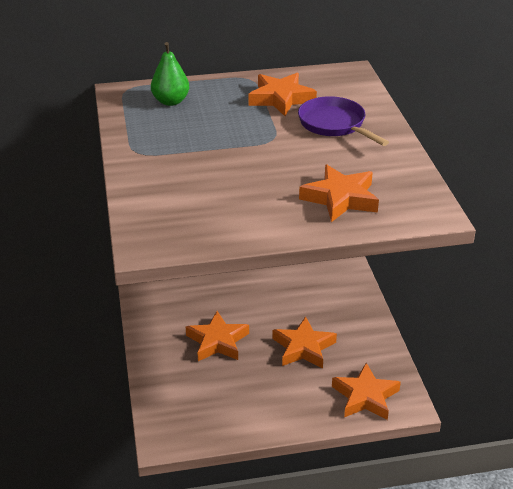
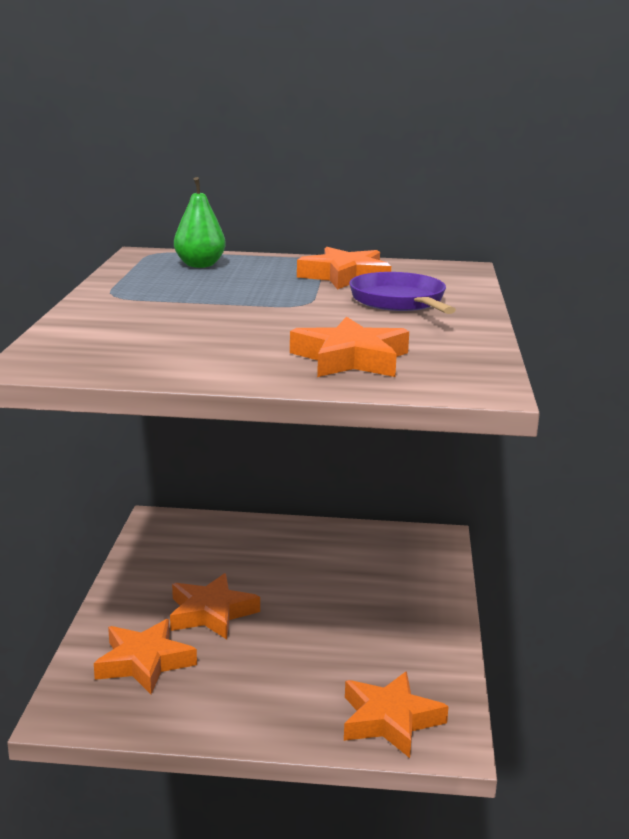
camera: 15 degrees right, 15 degrees down
(303, 347) = (328, 642): orange star -> orange star (144, 662)

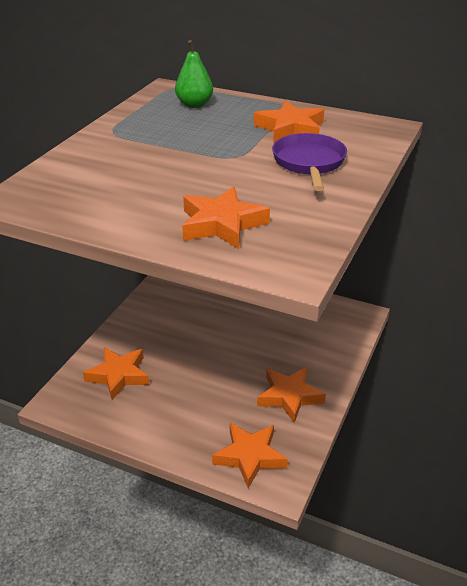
camera: 20 degrees right, 15 degrees up
(211, 613) = (177, 347): orange star -> orange star (289, 396)

